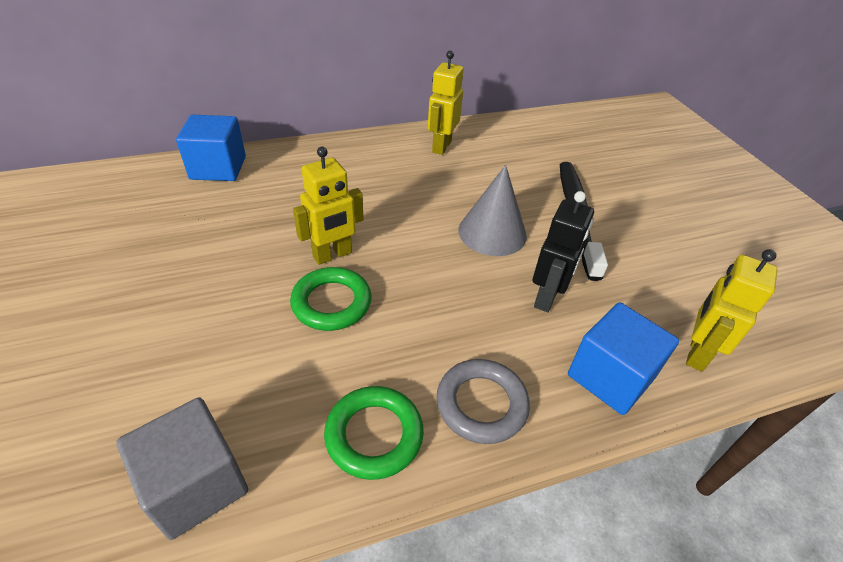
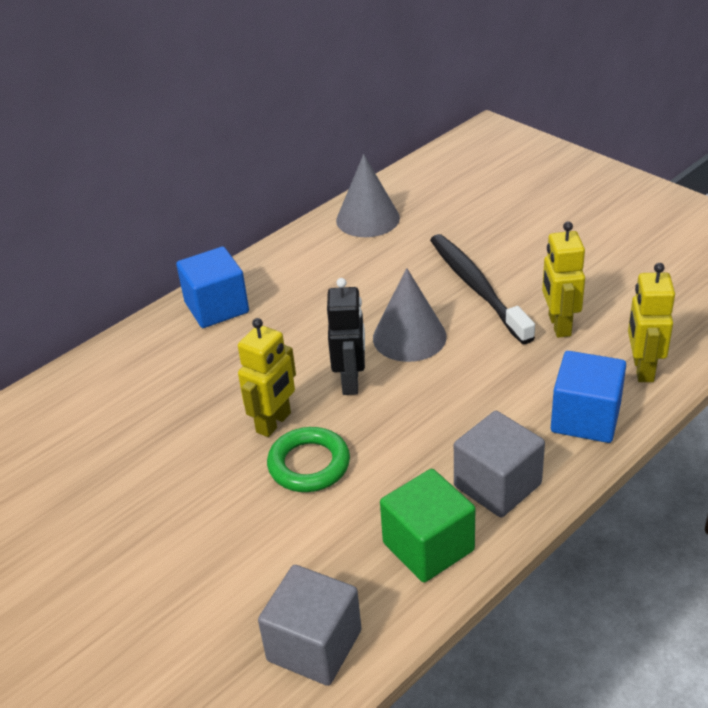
camera: 20 degrees left, 5 degrees down
(218, 168) = (74, 388): blue cube -> blue cube (216, 307)
(374, 435) = (428, 546): green ring -> green cube
(441, 146) = (296, 267): yellow robot -> yellow robot (559, 325)
(481, 404) = (497, 485): grey ring -> grey cube
(521, 133) = (368, 219): none -> grey cone
(547, 297) = (496, 376): black robot -> black robot (351, 382)

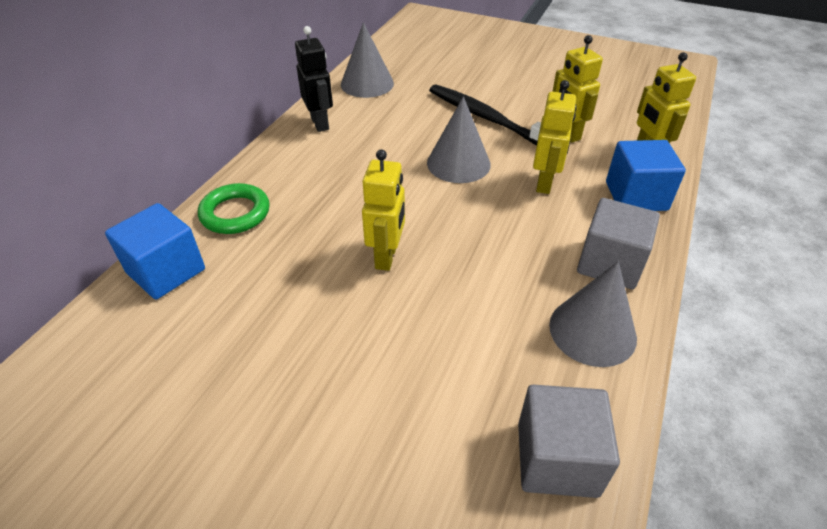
camera: 25 degrees left, 5 degrees up
(216, 307) = (275, 171): blue cube -> blue cube (166, 271)
(309, 464) = (441, 286): green ring -> green ring (235, 213)
(351, 382) = (433, 207): black robot -> black robot (320, 123)
(428, 546) = (592, 331): green cube -> grey cone
(490, 380) = (545, 183): none -> yellow robot

